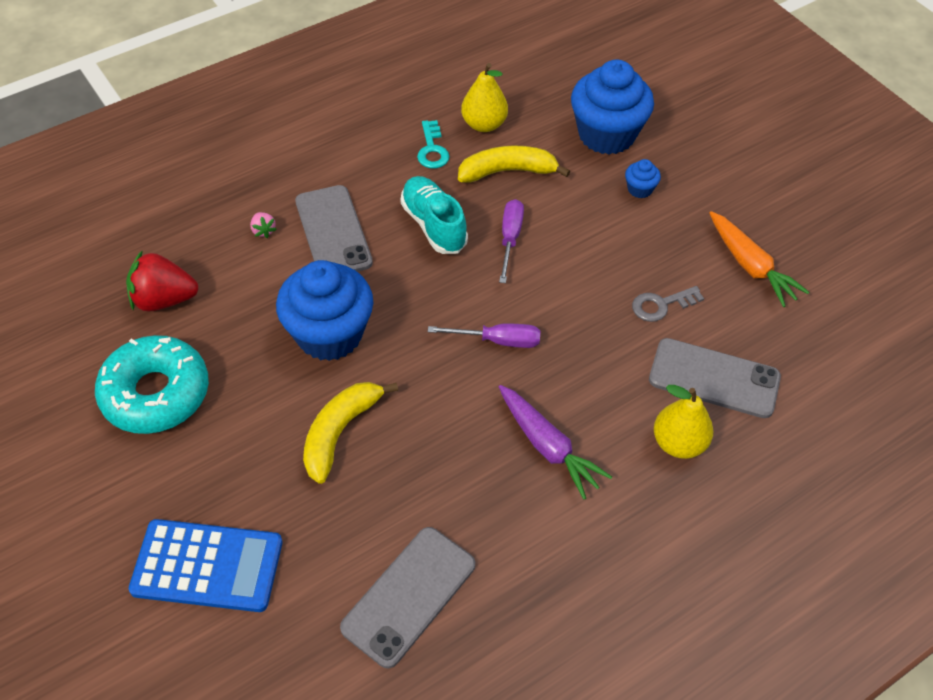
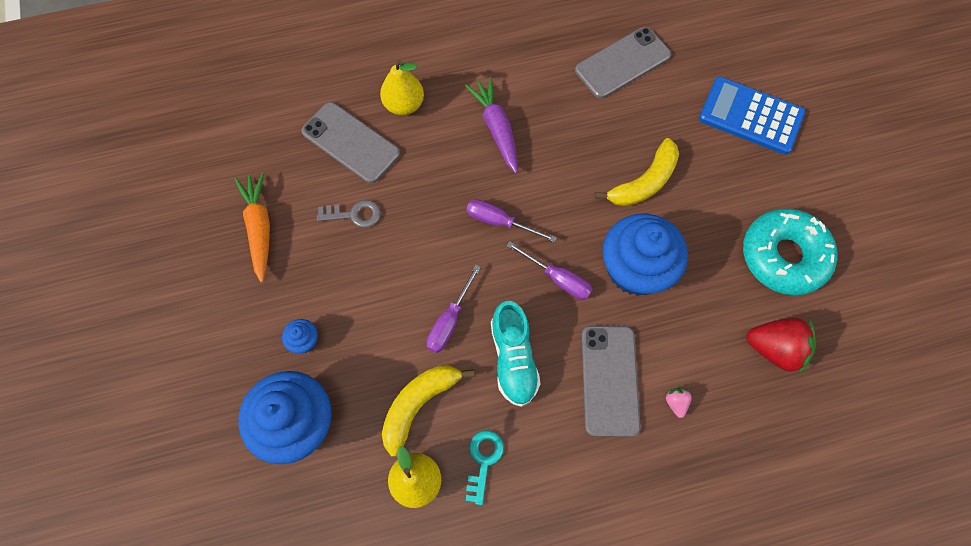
camera: 160 degrees left, 15 degrees up
(413, 303) = (557, 278): none -> purple screwdriver
(507, 171) = (419, 404): yellow banana -> yellow banana turned 120 degrees clockwise

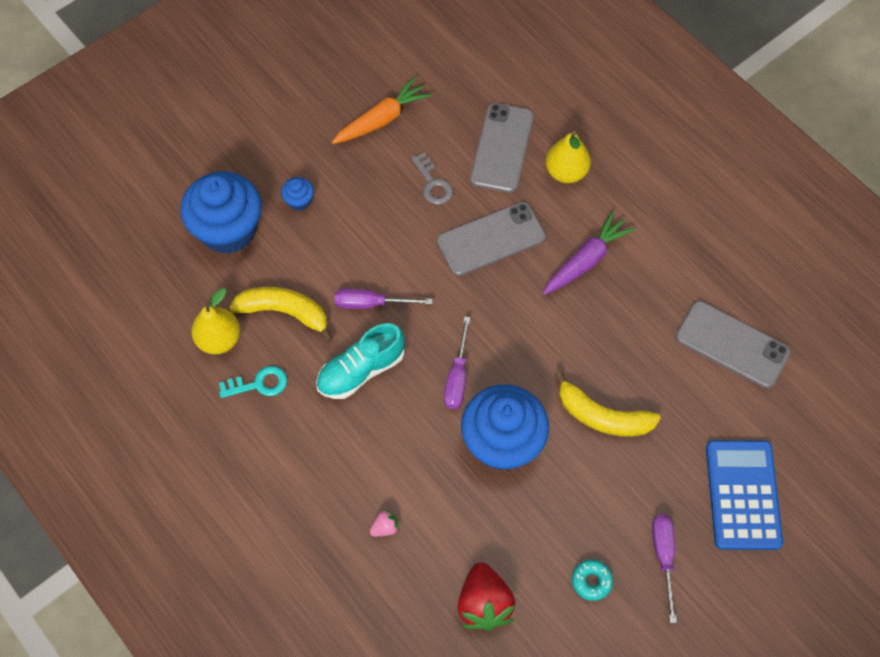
camera: 65 degrees right, 5 degrees down
(500, 222) = (488, 304): purple screwdriver -> purple screwdriver (663, 557)
(609, 380) = (379, 460): grey phone -> grey phone (491, 239)
(783, 256) = (591, 581): turquoise donut -> turquoise donut, size x0.41

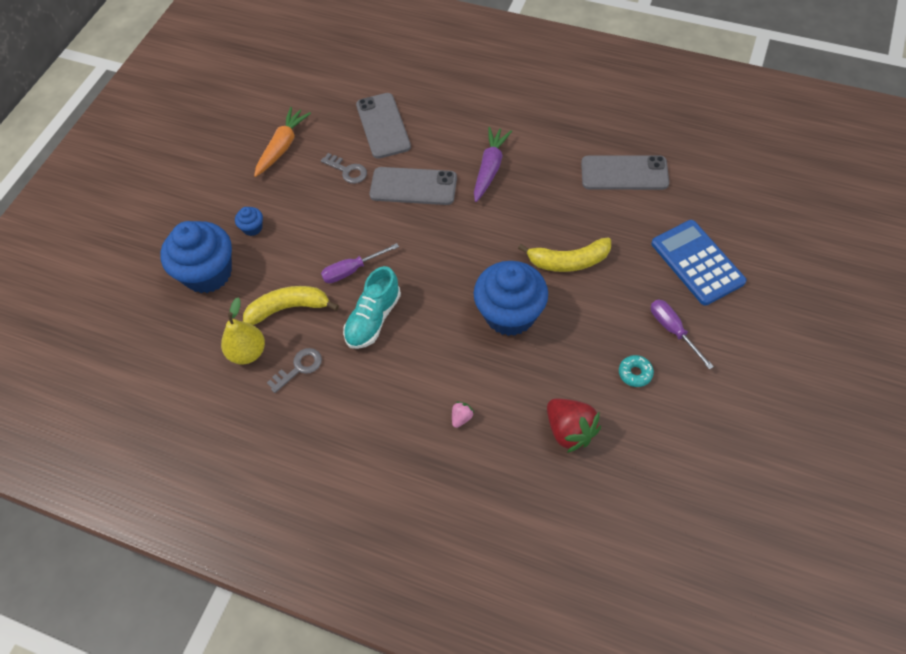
camera: 25 degrees left, 5 degrees down
(259, 384) = (299, 368): turquoise key -> grey key
(457, 377) = (448, 287): purple screwdriver -> none
(491, 239) = (413, 186): grey phone -> grey phone turned 60 degrees clockwise
(566, 172) = (438, 120): yellow pear -> none

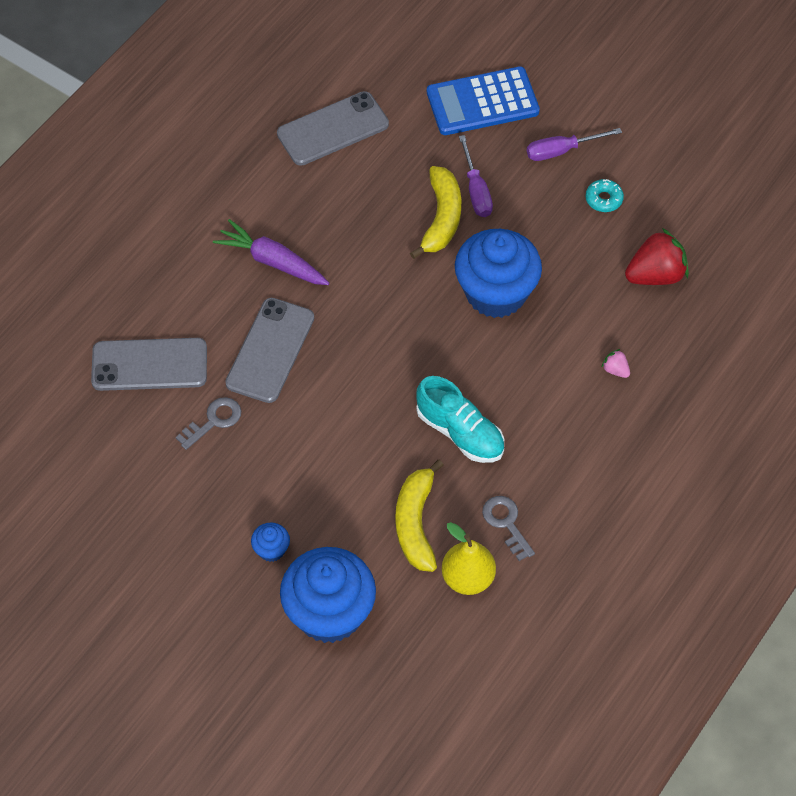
camera: 80 degrees left, 0 degrees up
(282, 147) = (138, 494): orange carrot -> none
(352, 270) = (380, 443): purple screwdriver -> purple screwdriver (476, 190)
(624, 173) = (333, 129): grey phone -> grey phone turned 45 degrees clockwise

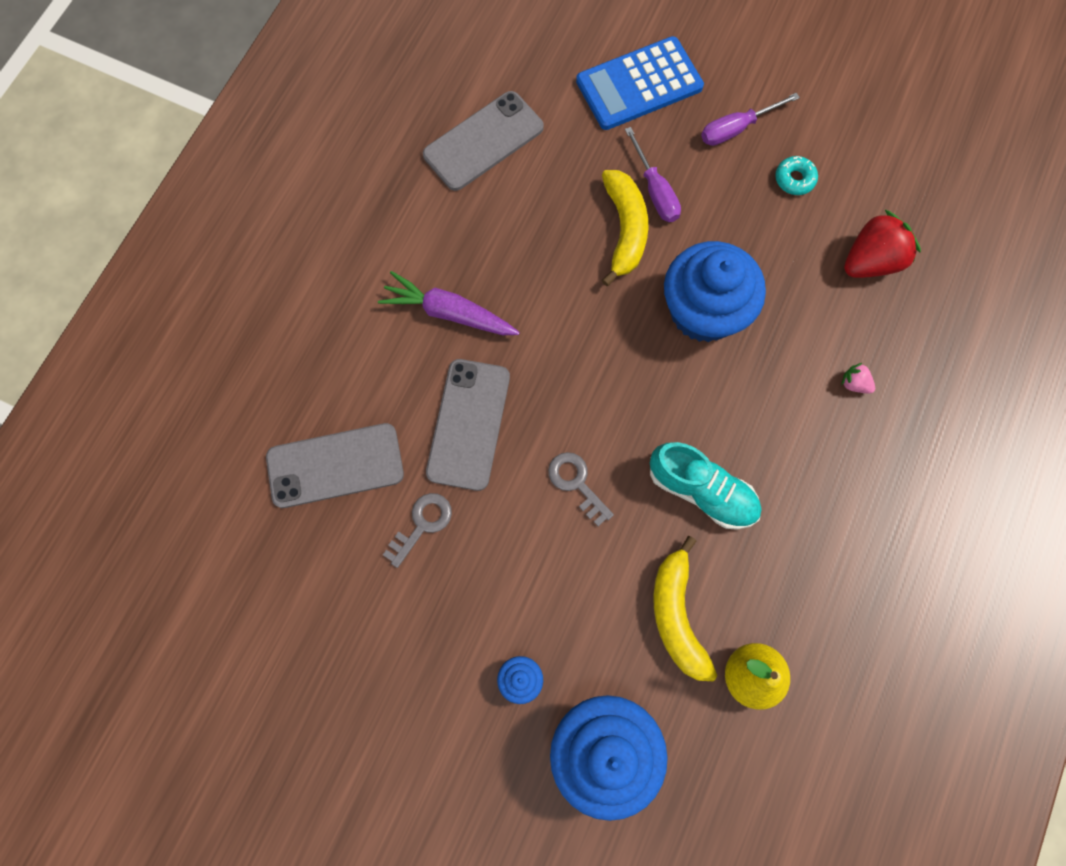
camera: 10 degrees left, 15 degrees up
(506, 523) = (777, 597): grey key -> grey key (576, 483)

